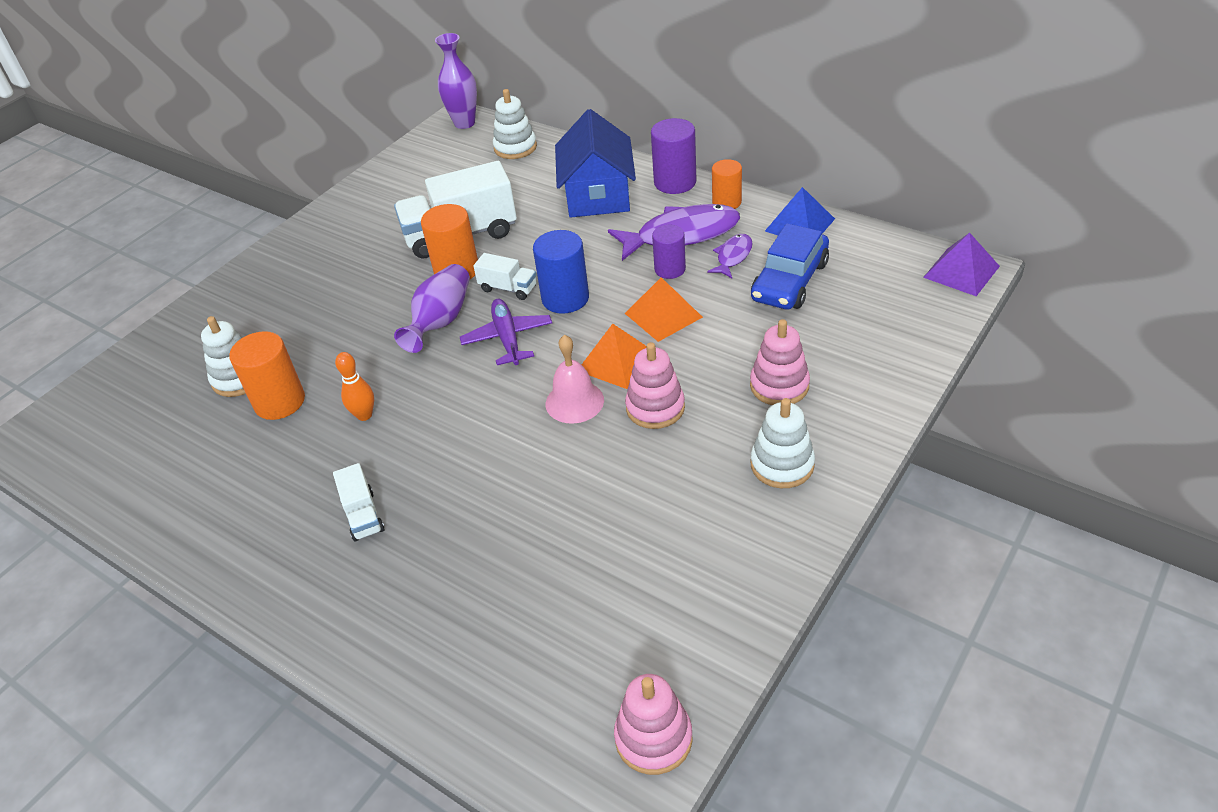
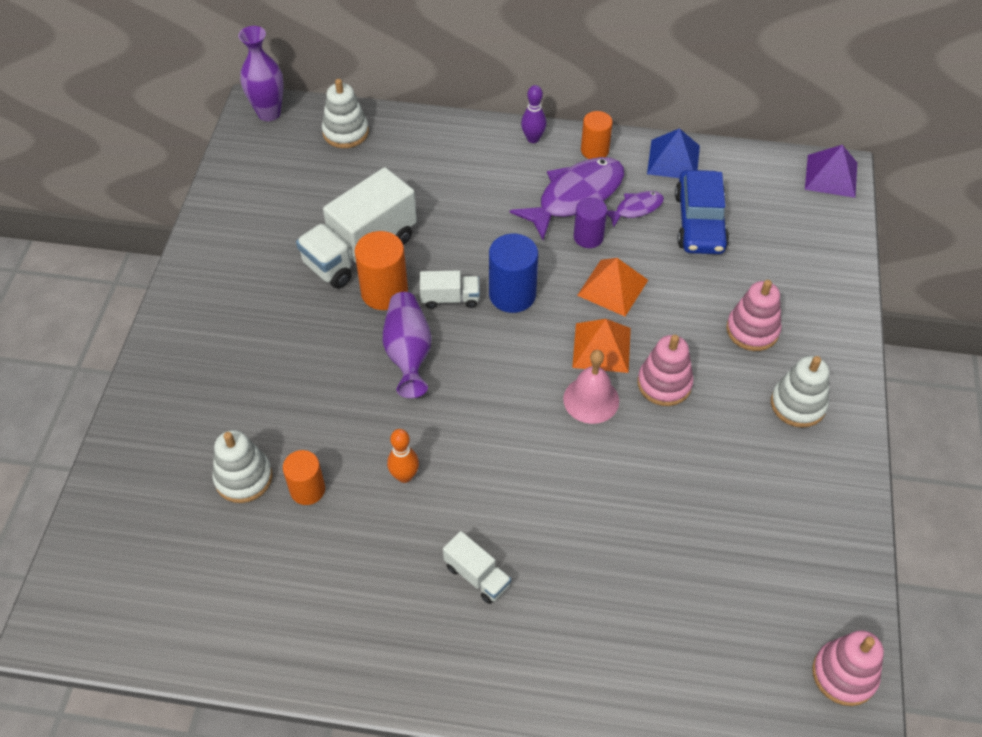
camera: 30 degrees left, 10 degrees up
(279, 402) = (307, 490): orange cylinder -> orange cylinder, size x0.66
(507, 338) = (486, 353): purple plane -> none
(598, 195) = (468, 170): blue house -> none
(675, 182) = (533, 138): purple cylinder -> purple bowling pin
(733, 256) = (636, 209): purple fish -> purple fish turned 60 degrees clockwise

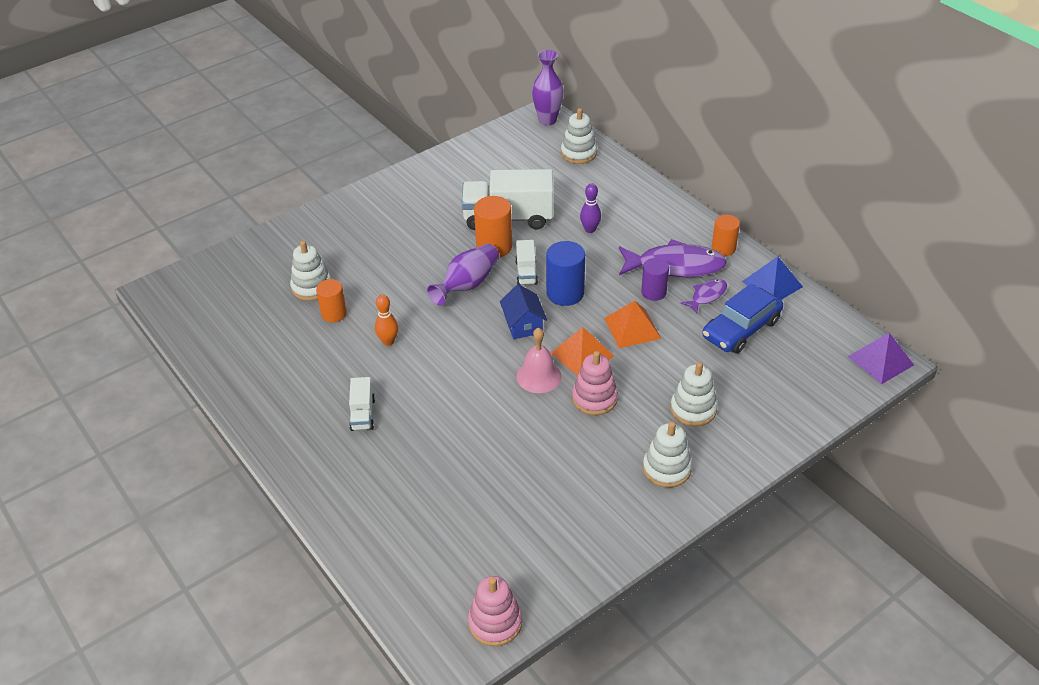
camera: 45 degrees right, 10 degrees down
(450, 298) = (526, 272): white truck -> white truck turned 45 degrees clockwise
(513, 356) = (523, 324): none -> blue house
(533, 138) = (690, 219): purple bowling pin -> purple bowling pin (590, 229)
(636, 209) = (707, 296): purple fish -> purple fish turned 60 degrees counterclockwise
(752, 330) = (693, 409): pink stacking toy -> white stacking toy

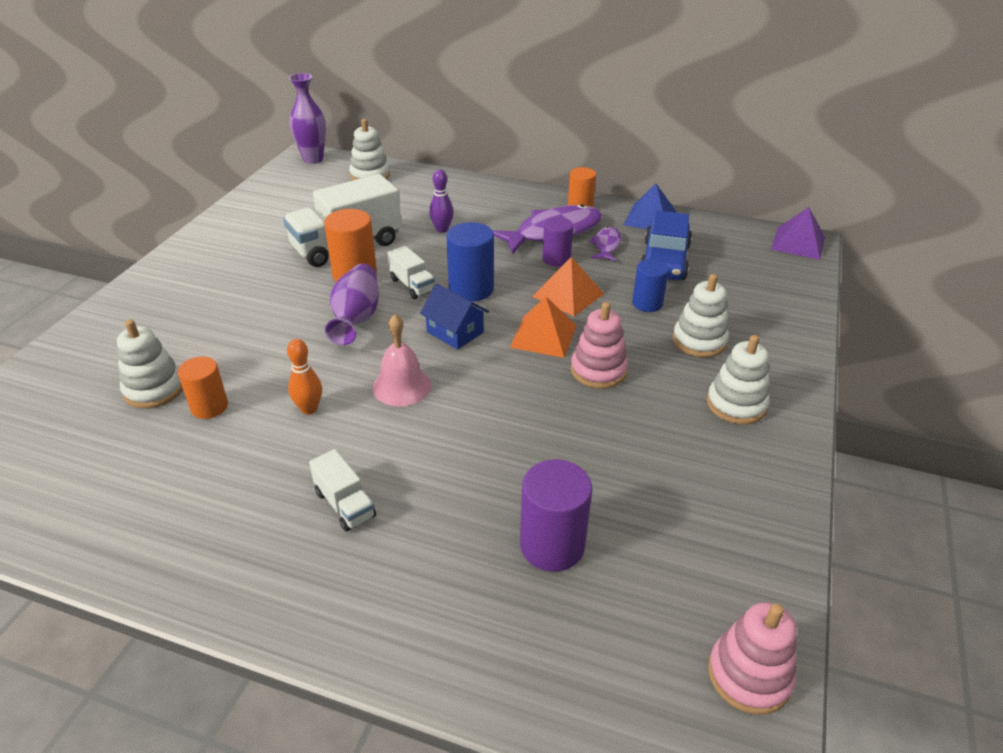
camera: 35 degrees left, 5 degrees down
(455, 497) = (552, 545): none -> purple cylinder
(539, 376) = (520, 373): pink bell -> pink bell (402, 386)
(686, 361) = (647, 303): none -> blue cylinder

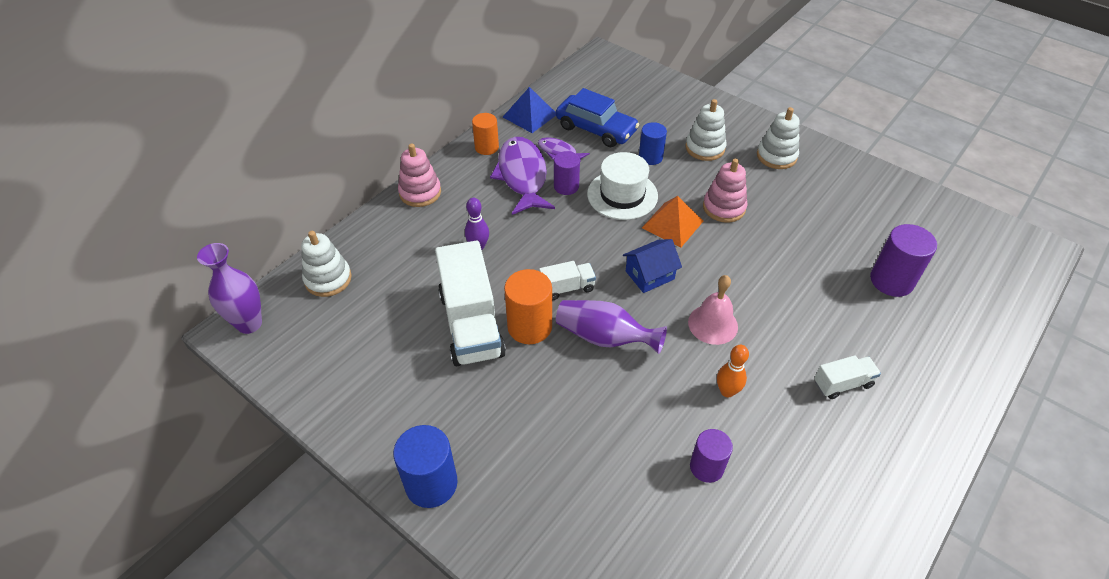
camera: 70 degrees left, 10 degrees up
(154, 389) = (668, 514): white stacking toy -> none
(209, 407) = (706, 467): orange cylinder -> purple cylinder
(471, 289) = (590, 250): blue cylinder -> blue cylinder (431, 484)
(568, 295) = (622, 195): orange pyramid -> white hat
(749, 675) = (986, 229): pink stacking toy -> pink stacking toy (420, 192)
(798, 243) = (603, 59): purple pyramid -> none

